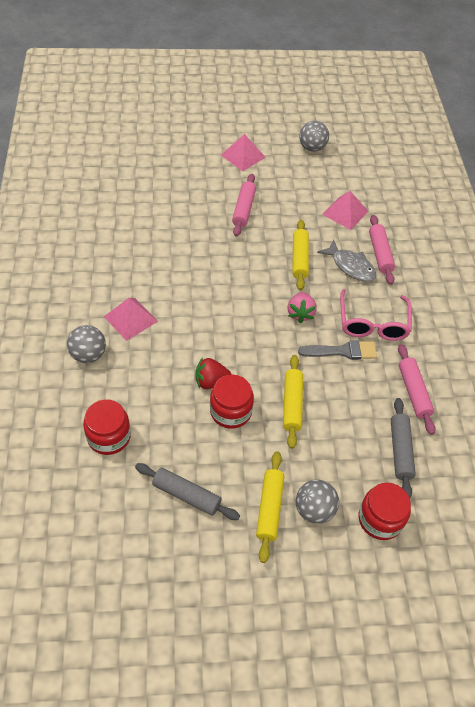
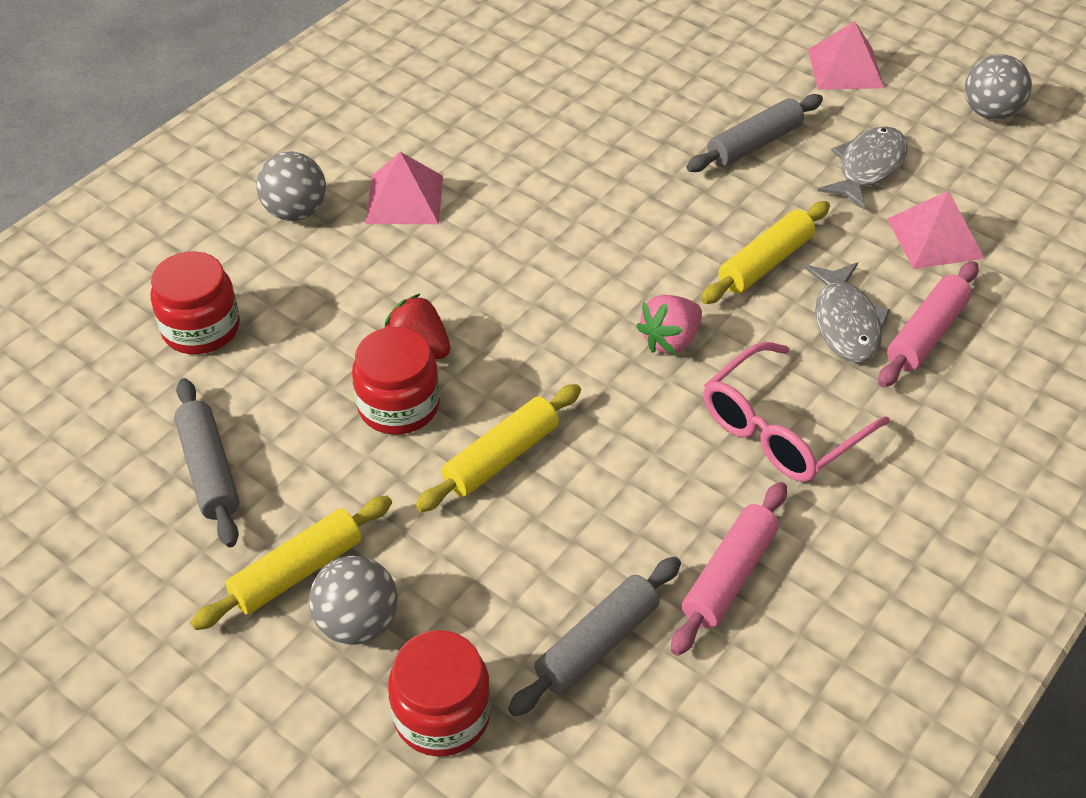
camera: 45 degrees right, 5 degrees down
(243, 209) = (754, 144): pink rolling pin -> grey rolling pin
(294, 196) = (867, 168): none -> grey fish
(342, 351) = (676, 436): grey brush -> none

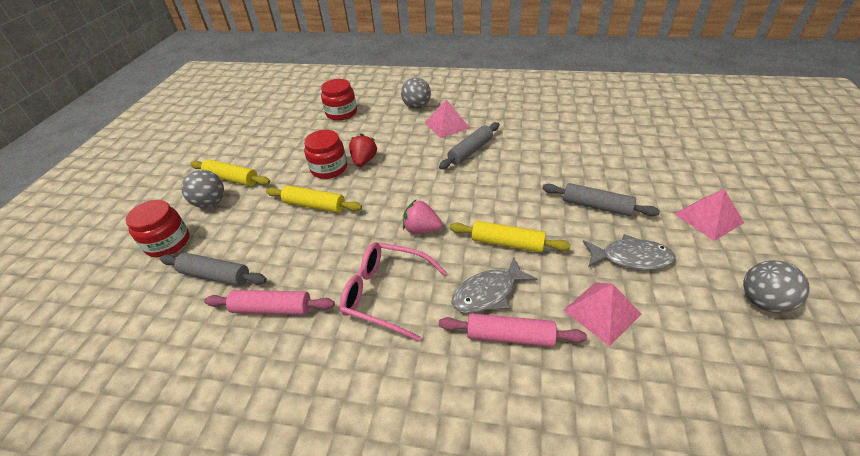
camera: 65 degrees right, 5 degrees down
(210, 470) = (273, 142): grey rolling pin -> grey rolling pin (470, 151)

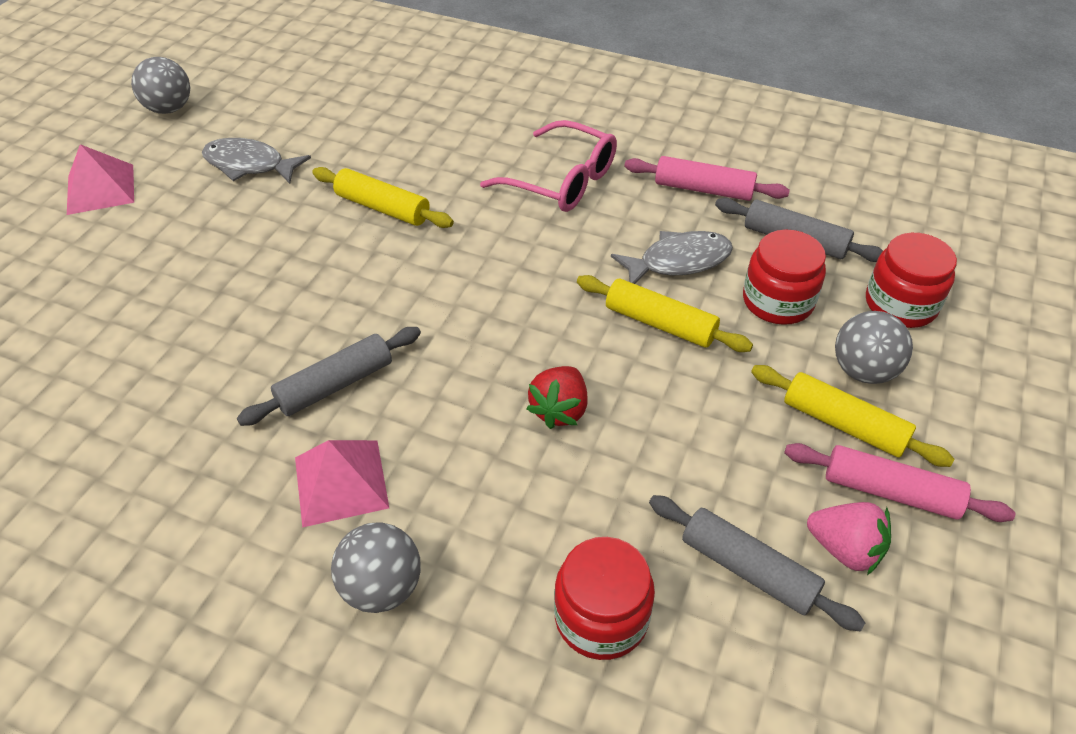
camera: 170 degrees left, 5 degrees up
(329, 168) = (635, 406): red jar -> red jar (777, 301)
(421, 229) = (491, 248): pink strawberry -> pink strawberry (844, 549)
(488, 293) = (441, 161): grey fish -> grey fish (678, 261)
(510, 336) = (440, 125): pink rolling pin -> pink rolling pin (890, 492)
(596, 206) = (220, 232): grey rolling pin -> grey rolling pin (748, 570)
(601, 312) = (333, 127): pink pyramid -> none

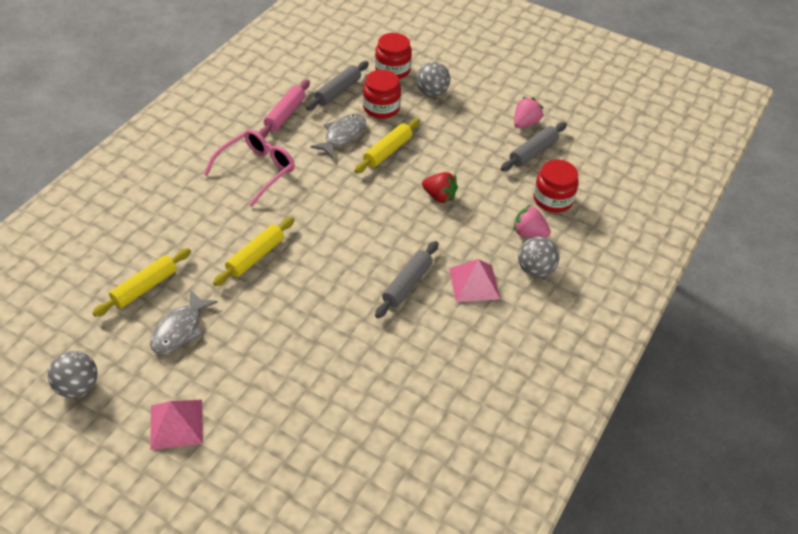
camera: 85 degrees left, 0 degrees up
(335, 384) = (407, 284): grey rolling pin -> grey rolling pin turned 60 degrees clockwise
(485, 571) = (529, 233): none -> pink strawberry
(678, 261) = (343, 136): grey fish -> grey fish turned 45 degrees clockwise
(843, 424) = (462, 107): yellow rolling pin -> yellow rolling pin (145, 287)
(890, 492) = (499, 103): pink rolling pin -> none

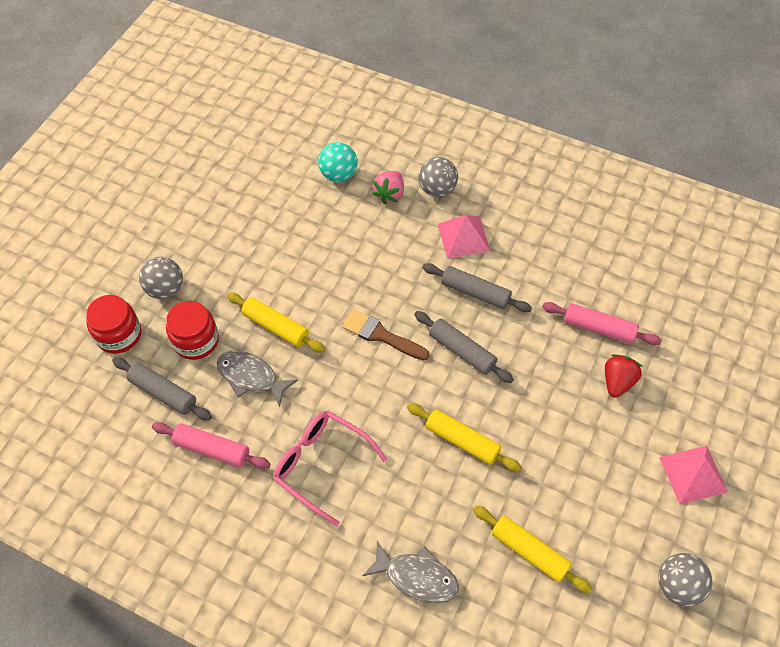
camera: 90 degrees left, 10 degrees up
(180, 330) = (580, 498): grey fish -> grey fish (417, 577)
(353, 377) = (599, 328): none -> pink rolling pin
(369, 214) = (381, 335): none -> brown brush
(439, 196) = (346, 272): red strawberry -> red strawberry (618, 382)
(525, 123) = (220, 197): pink strawberry -> none
(533, 152) = (268, 190): grey rolling pin -> grey rolling pin (462, 351)
(553, 199) = (339, 175): red jar -> turquoise ball

